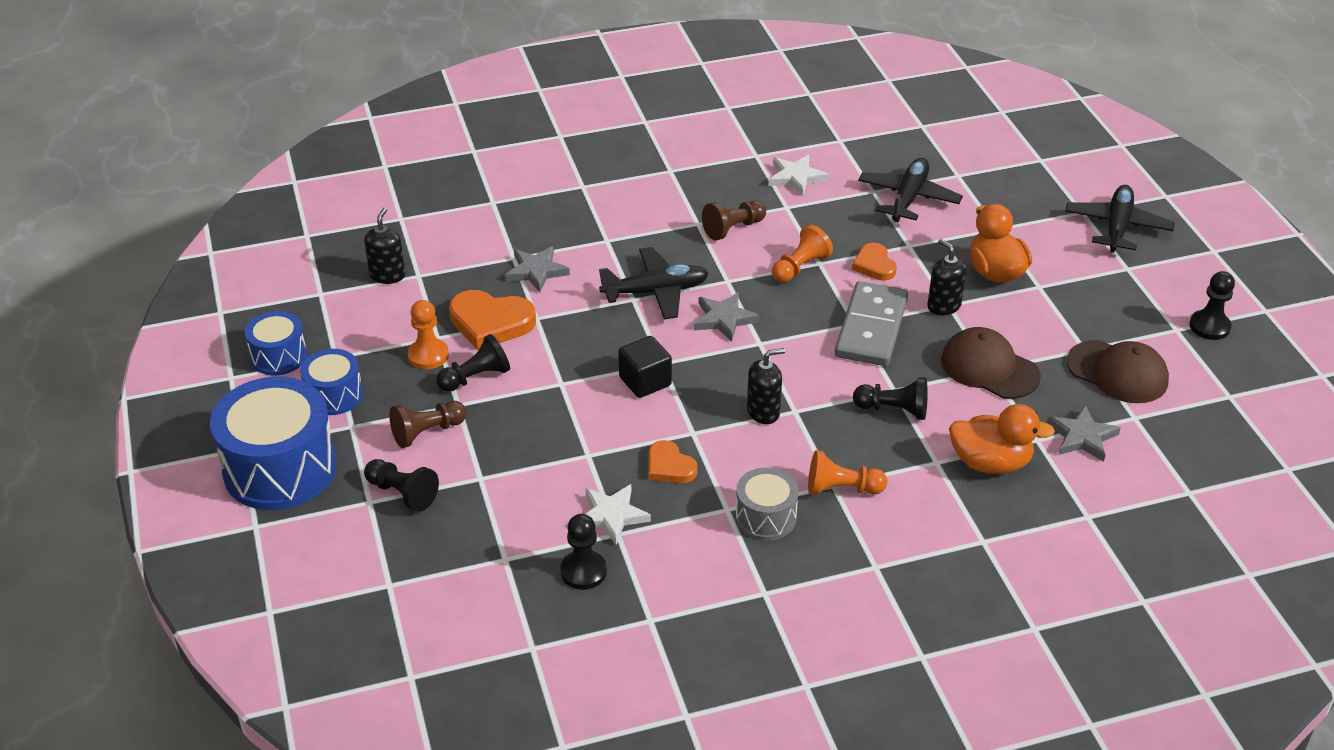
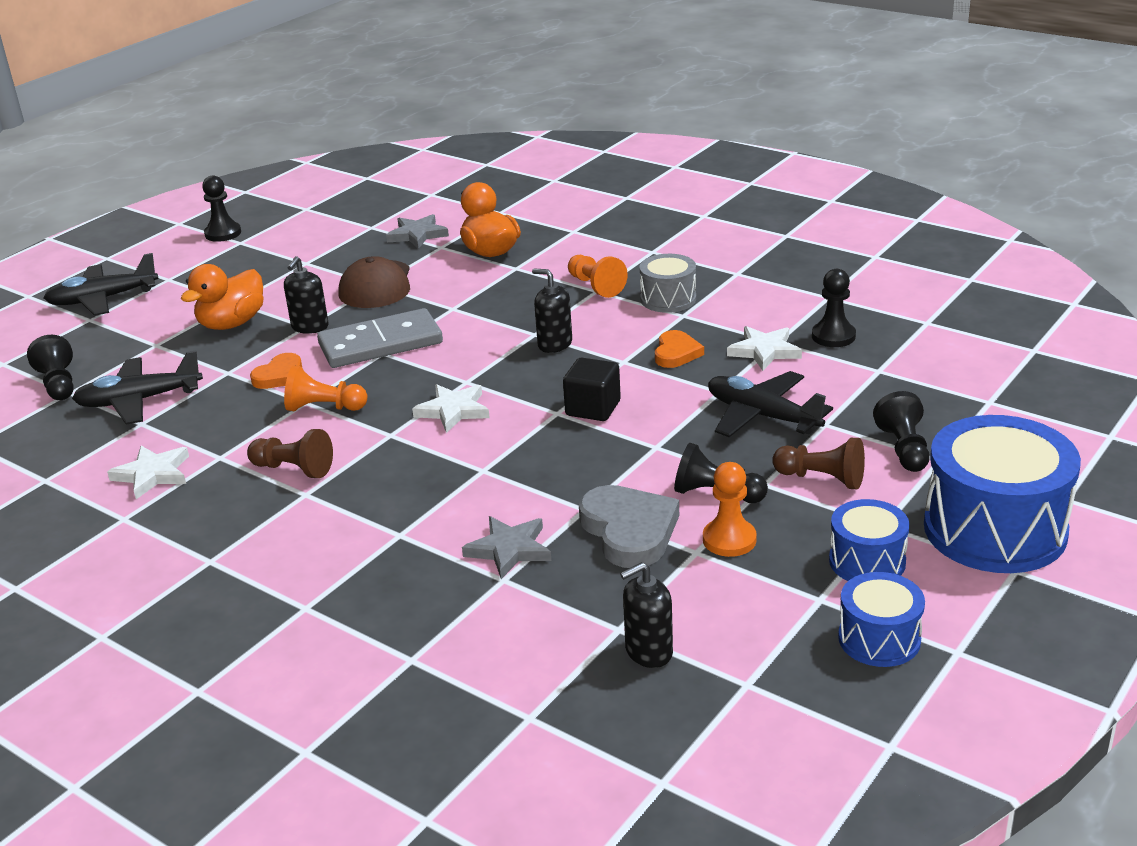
camera: 125 degrees left, 10 degrees down
(491, 323) = (629, 531): orange heart -> grey heart
(655, 292) = (455, 463): black plane -> black plane (762, 416)
(724, 319) = (453, 411): grey star -> white star
(893, 410) = (478, 300): black pawn -> black pawn (58, 384)
(1117, 372) = (323, 245): brown cap -> none

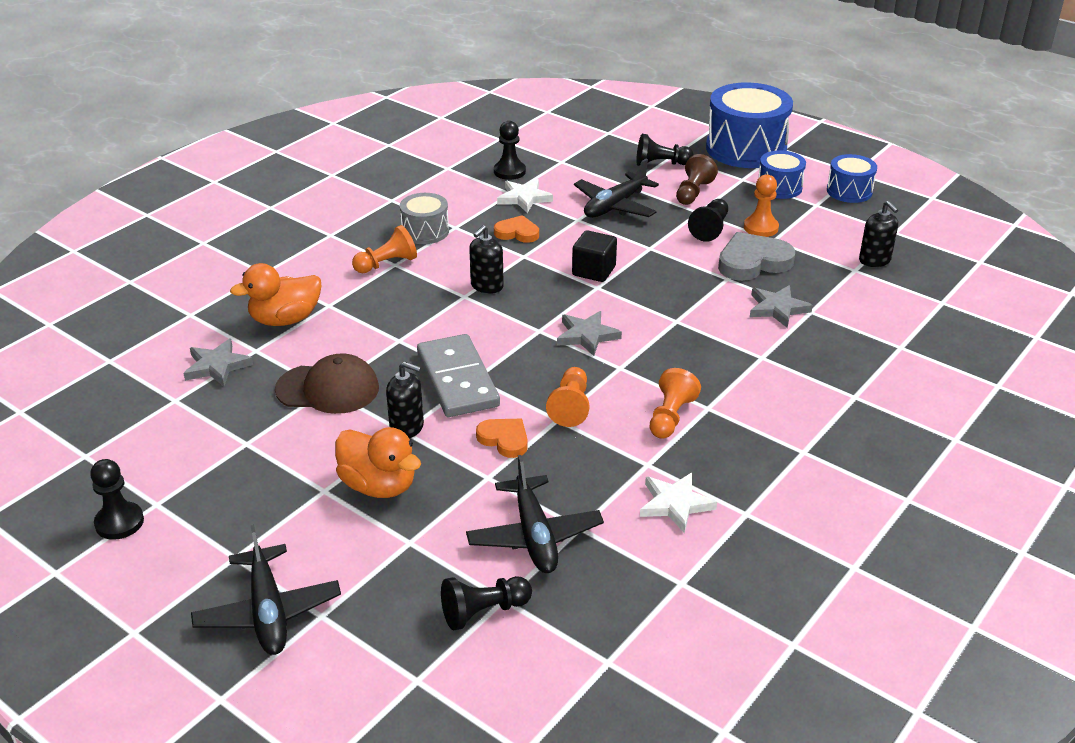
camera: 90 degrees left, 5 degrees up
(293, 469) = (670, 417): brown pawn -> orange pawn
(453, 411) = (587, 336): white star -> grey star

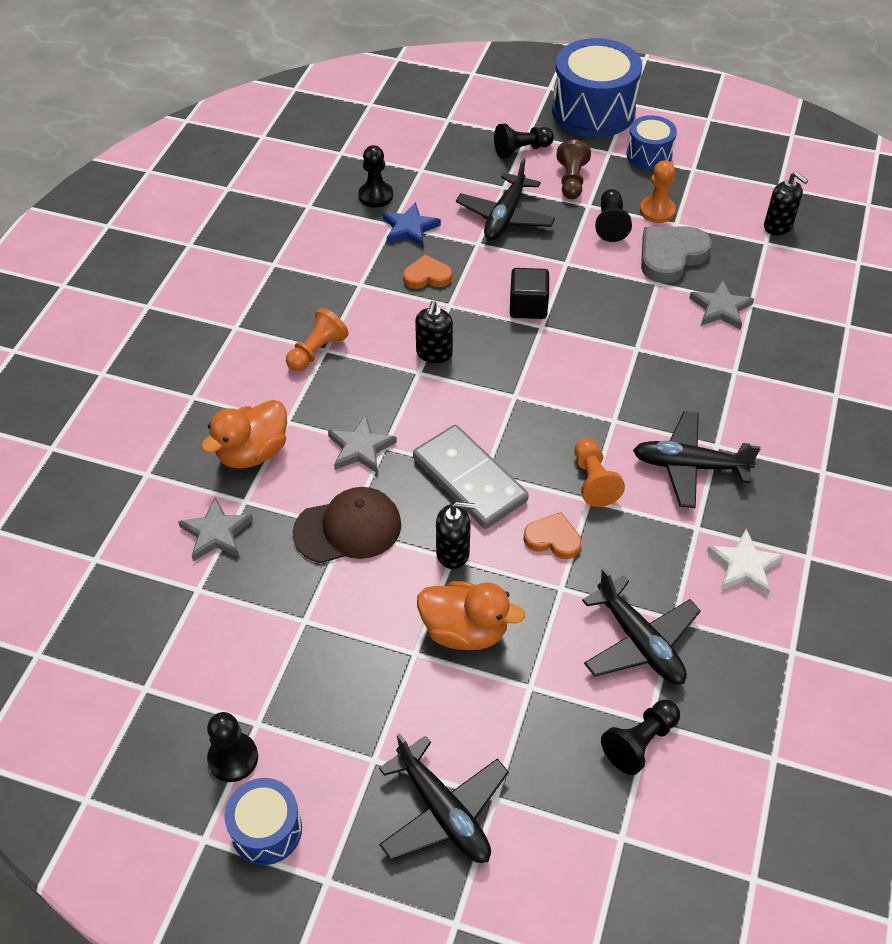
camera: 20 degrees left, 15 degrees up
(425, 231) = (332, 298): grey drum -> none
(524, 198) = (409, 228): white star -> blue star
(587, 336) = (563, 390): grey star -> grey star (360, 448)
(670, 417) = (689, 466): orange pawn -> black plane
(849, 191) = (715, 144): blue drum -> blue drum (266, 830)

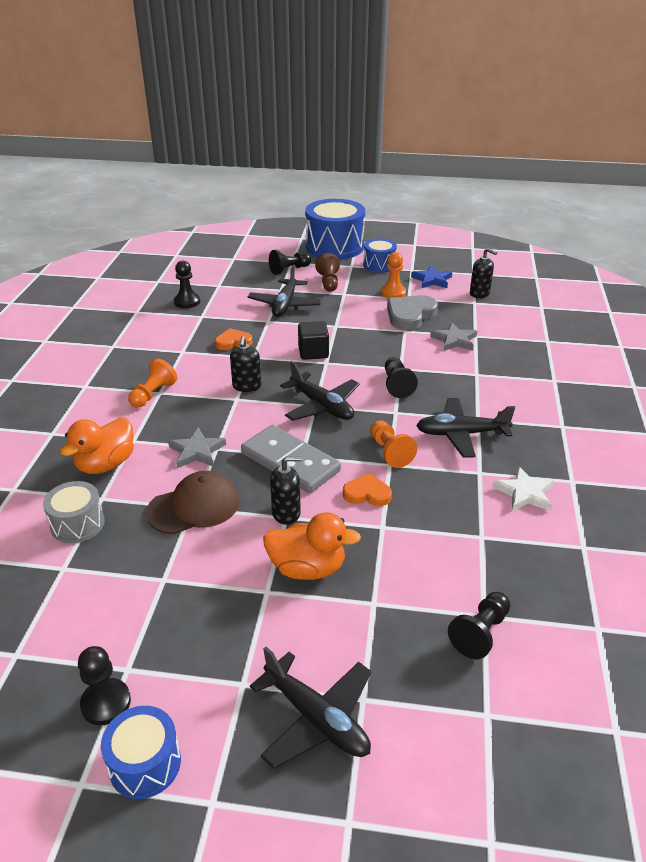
camera: 10 degrees left, 15 degrees down
(216, 533) = (77, 524): grey star -> grey drum
(409, 228) = (215, 317): blue star -> blue star (432, 280)
(611, 224) = (362, 302): black pawn -> black pawn (397, 385)
(639, 642) = (457, 556): black plane -> black plane (321, 406)

